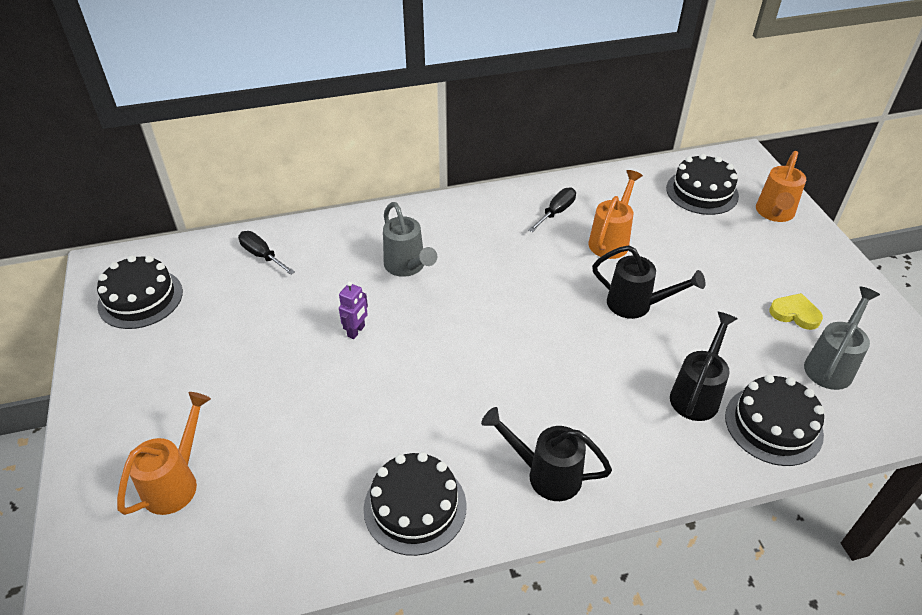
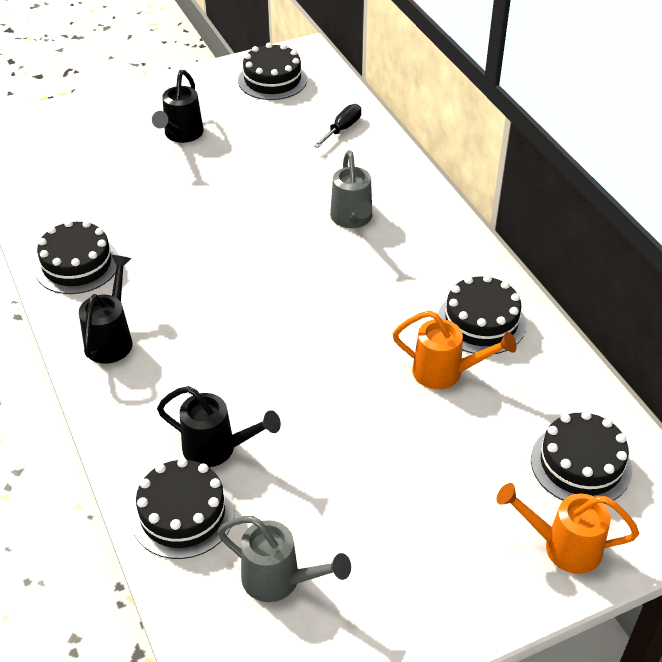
camera: 80 degrees right, 0 degrees up
(176, 481) = (96, 143): orange watering can -> none
(356, 331) = (259, 202): purple robot -> none
(407, 267) = (352, 220): grey watering can -> grey watering can turned 60 degrees counterclockwise
(556, 212) = (481, 322): black screwdriver -> black cake
(637, 305) = (340, 398): black watering can -> black watering can (181, 135)
(795, 314) = (361, 551): yellow heart -> none

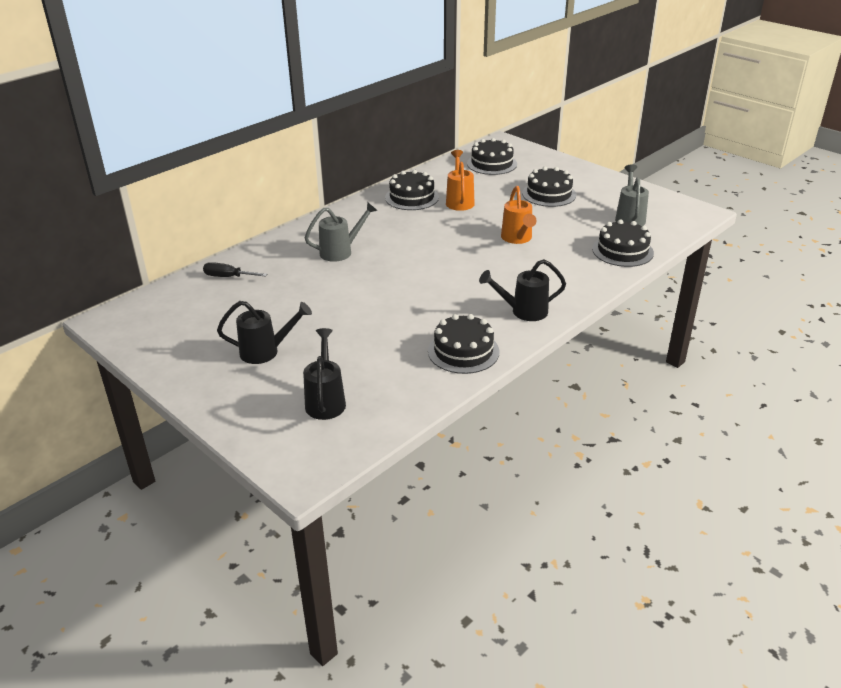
camera: 110 degrees left, 10 degrees down
(218, 449) = (572, 251): black watering can -> black watering can (326, 400)
(272, 80) = (159, 326): black cake -> black cake (549, 194)
(562, 546) = (542, 162): orange watering can -> orange watering can (517, 239)

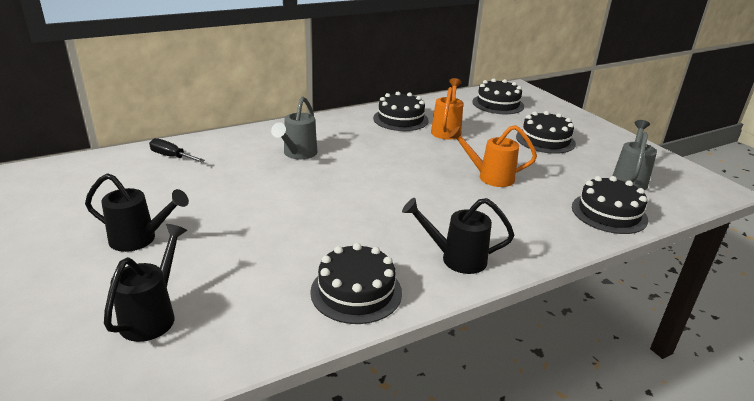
camera: 15 degrees right, 5 degrees down
(341, 251) = (297, 154): grey watering can -> grey watering can turned 120 degrees clockwise
(517, 239) = (489, 177): orange watering can -> orange watering can turned 90 degrees clockwise

